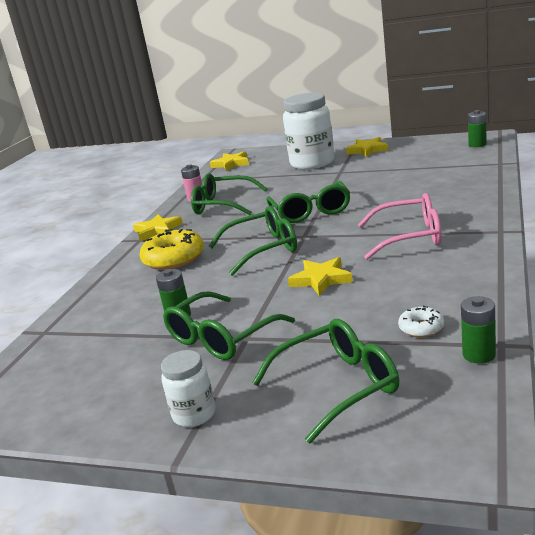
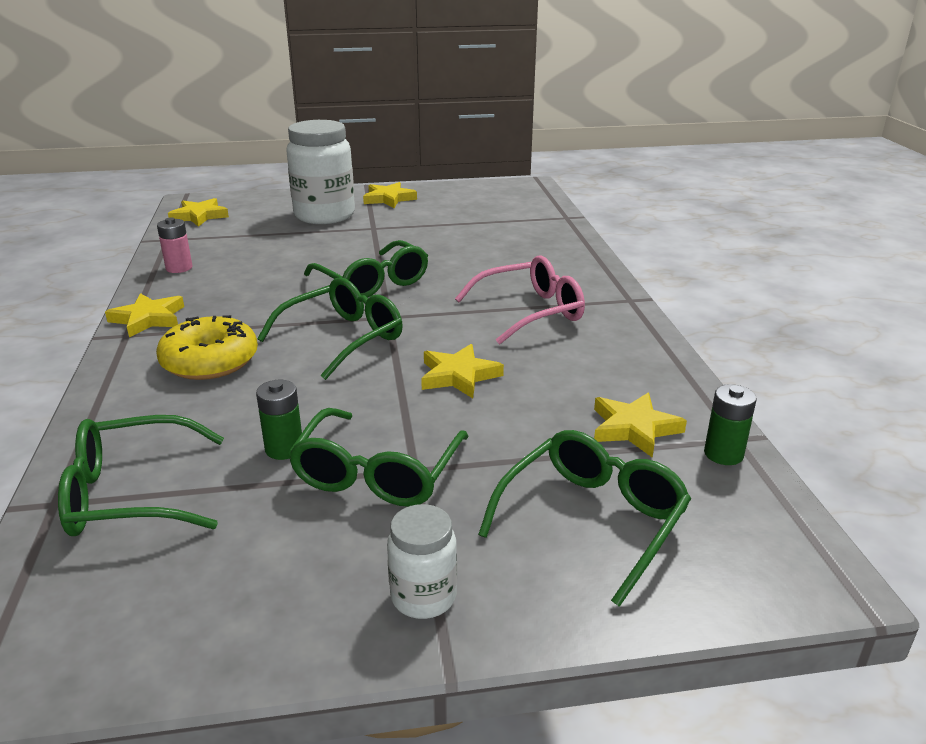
camera: 30 degrees left, 5 degrees up
(224, 205) = (233, 276): green glasses -> green glasses (133, 494)
(421, 328) = (634, 428): white donut -> yellow star
(477, 144) = (523, 194): green battery -> none

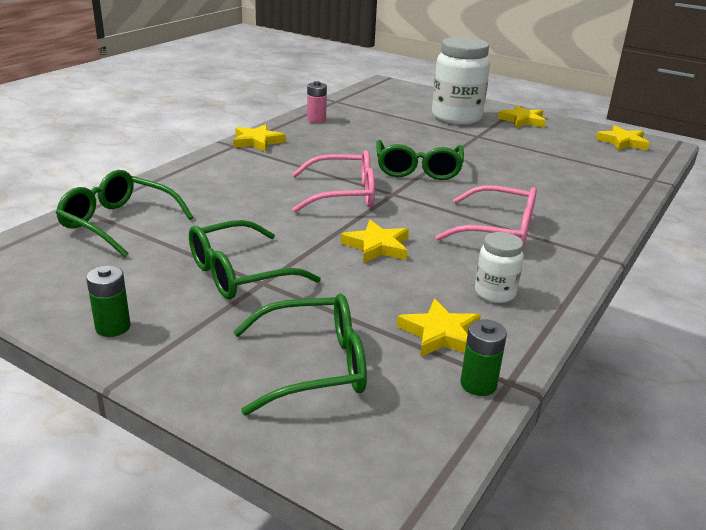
camera: 40 degrees right, 0 degrees up
(199, 216) = (375, 93): yellow star -> yellow star (622, 142)
(210, 361) = (252, 176): yellow donut -> none
(284, 449) = (215, 237): green battery -> green battery (113, 327)
(341, 339) = (342, 194): green glasses -> pink glasses
(423, 597) = (160, 344): white jar -> white jar (495, 293)

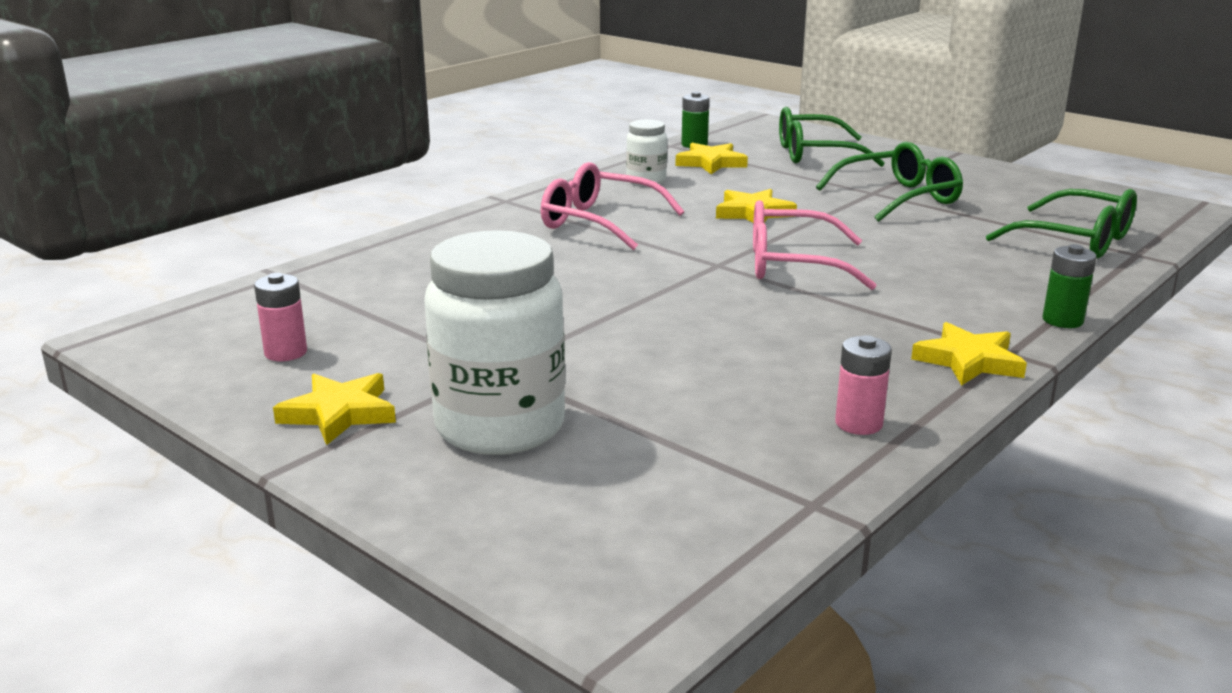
camera: 170 degrees left, 5 degrees down
(113, 327) = (988, 173): green battery -> green battery (1062, 320)
(418, 169) = (663, 299): green glasses -> none
(579, 140) = (286, 352): none -> pink battery
(622, 142) = (199, 346): yellow star -> none

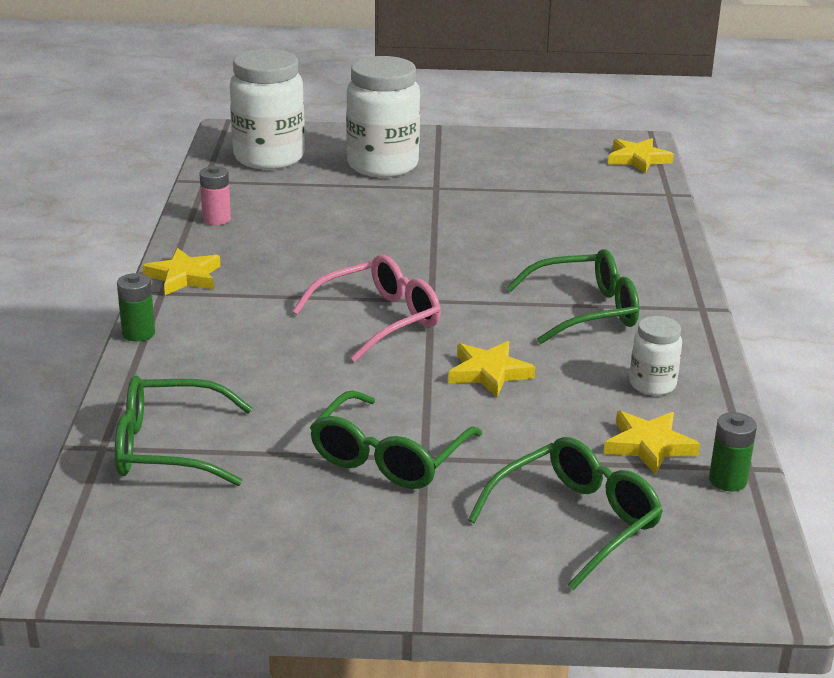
camera: 140 degrees right, 5 degrees up
(286, 352) = (549, 161): pink battery -> none
(339, 413) = (462, 148): yellow star -> yellow star (638, 159)
(600, 222) = (584, 311): pink glasses -> green glasses
(648, 514) = (269, 157): none -> white jar

